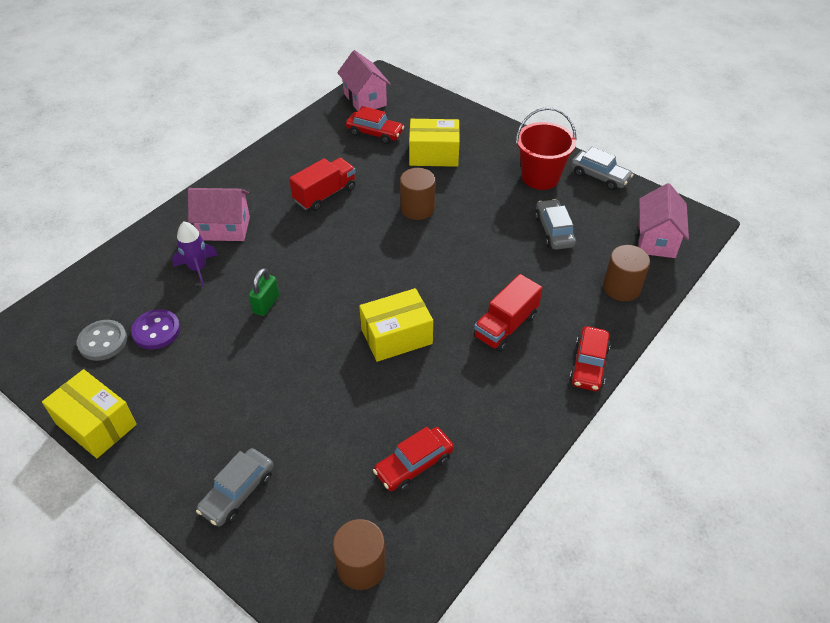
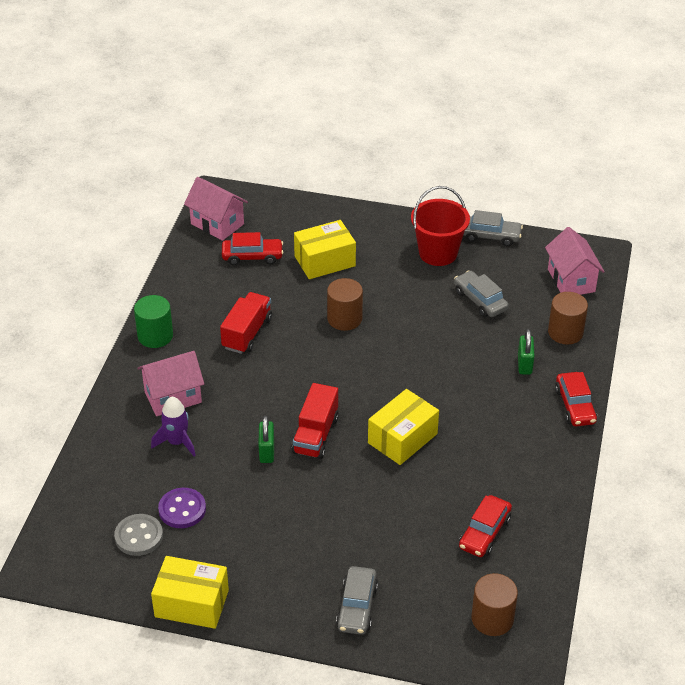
camera: 25 degrees left, 5 degrees down
(249, 173) = (155, 336): none -> green cylinder
(506, 326) = (489, 398): red truck -> red truck (316, 435)
(561, 305) = (524, 364): none -> green padlock

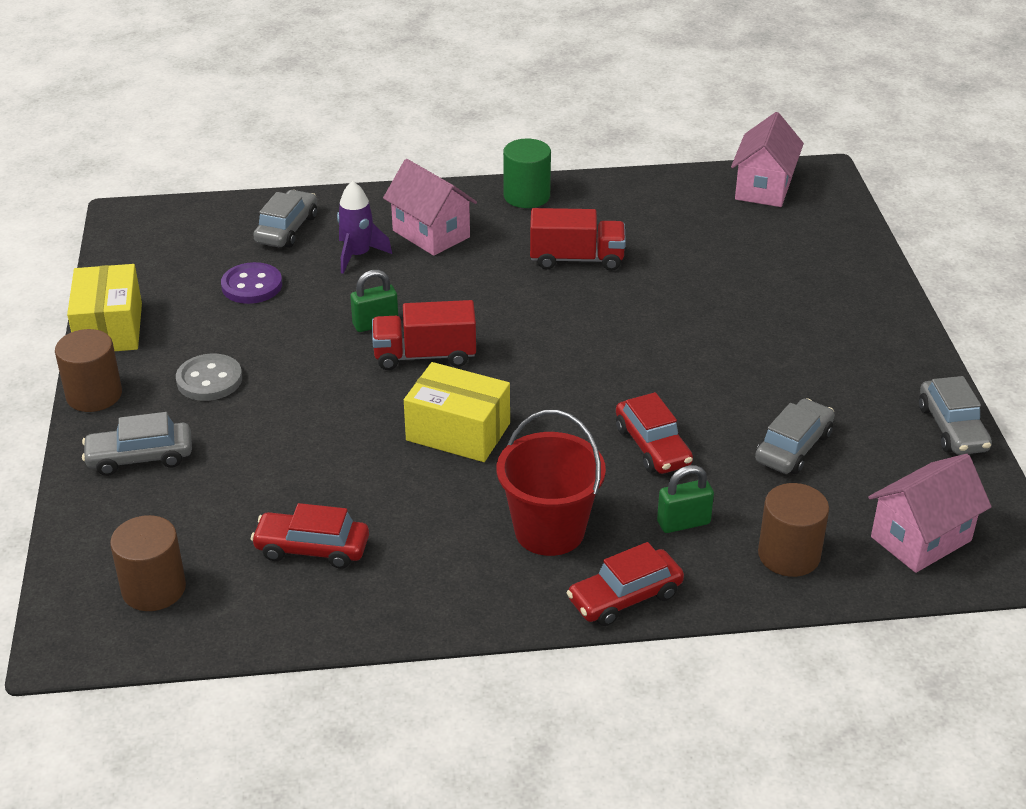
camera: 70 degrees right, 5 degrees down
(118, 475) = (287, 229): none -> grey car
(139, 536) = (199, 267): grey button -> grey button (209, 380)
(252, 257) = (723, 228): red car -> red car (652, 446)
(325, 261) = (763, 287): yellow box -> none
(344, 319) = (660, 329): brown cylinder -> brown cylinder (94, 395)
(438, 253) = (866, 383): red bucket -> red bucket (549, 531)

